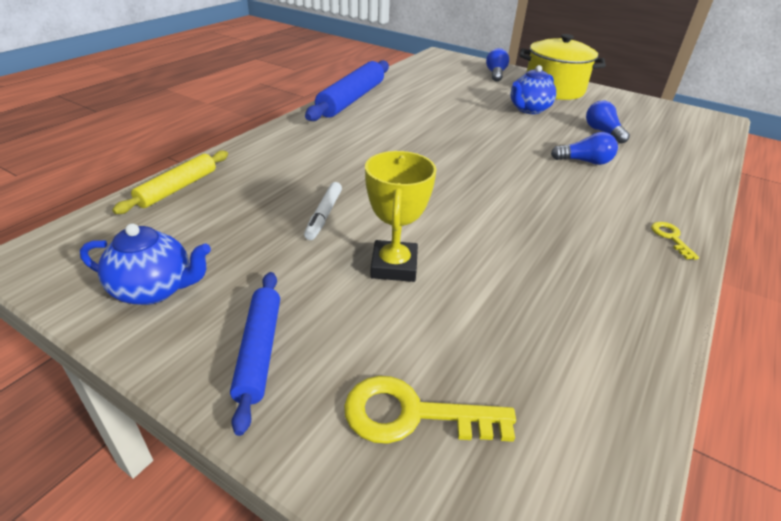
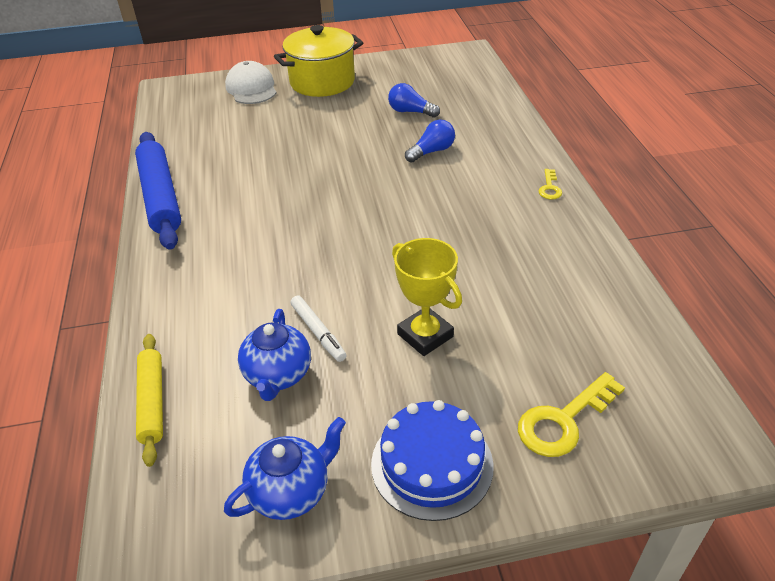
camera: 40 degrees left, 5 degrees up
(259, 351) = (432, 464): blue rolling pin -> blue cake
(495, 74) = (251, 88): blue light bulb -> white cap
(528, 109) = (330, 118): blue teapot -> blue teapot (278, 375)
(671, 238) = (549, 188): yellow key -> yellow key turned 120 degrees counterclockwise

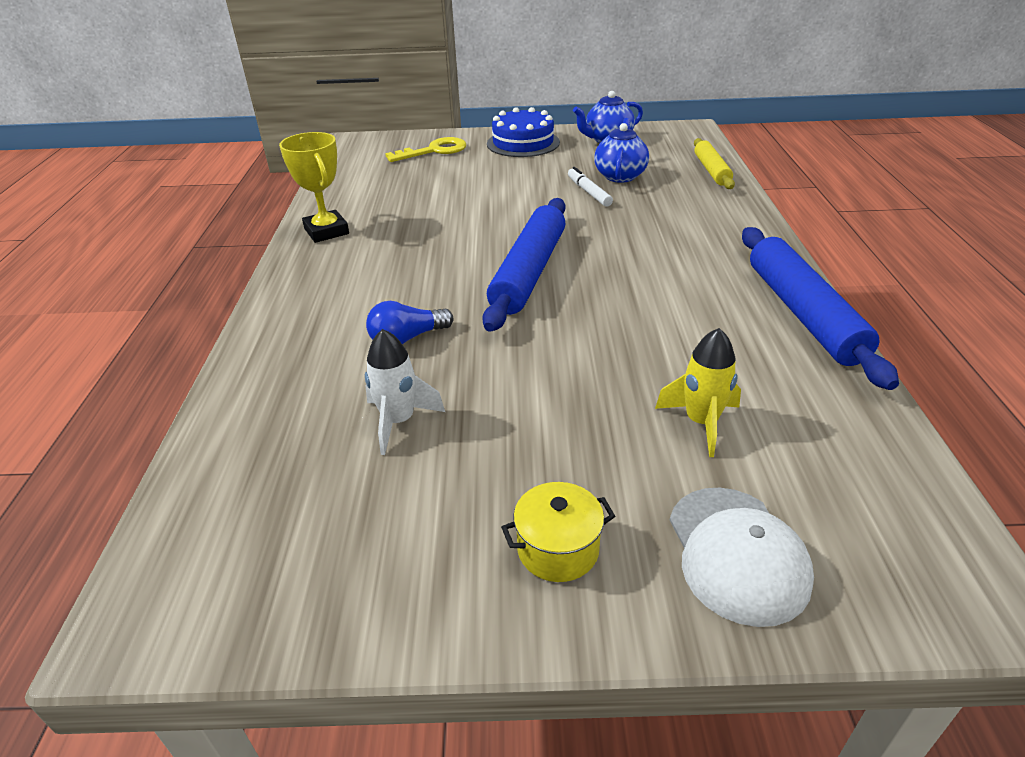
camera: 170 degrees left, 5 degrees down
(252, 128) = (701, 422): none -> yellow rocket
(322, 82) = (558, 549): yellow pot -> yellow pot, size x0.50
(363, 211) = (529, 272): none -> blue rolling pin
(410, 112) = (399, 421): blue light bulb -> white rocket
(425, 335) = (503, 186): yellow trophy -> yellow trophy (326, 231)
(549, 188) = (299, 276): yellow key -> none

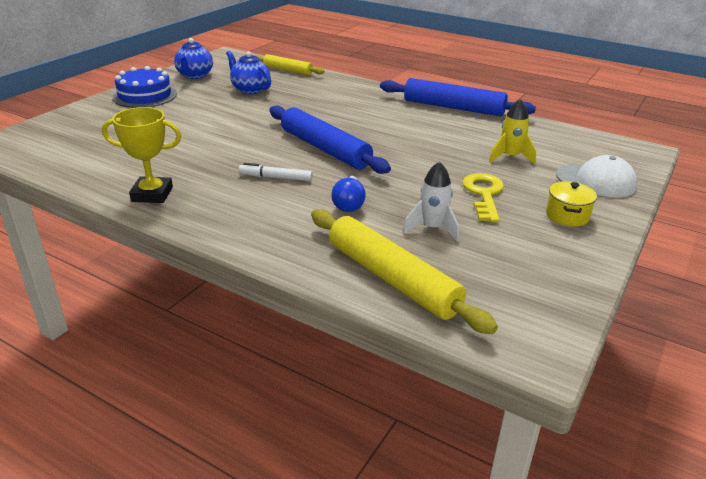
camera: 60 degrees left, 5 degrees down
(253, 432) = (392, 279): none -> yellow rolling pin
(434, 151) = (91, 123): yellow key -> yellow key (484, 194)
(589, 192) = (255, 103): white marker -> white marker (276, 177)

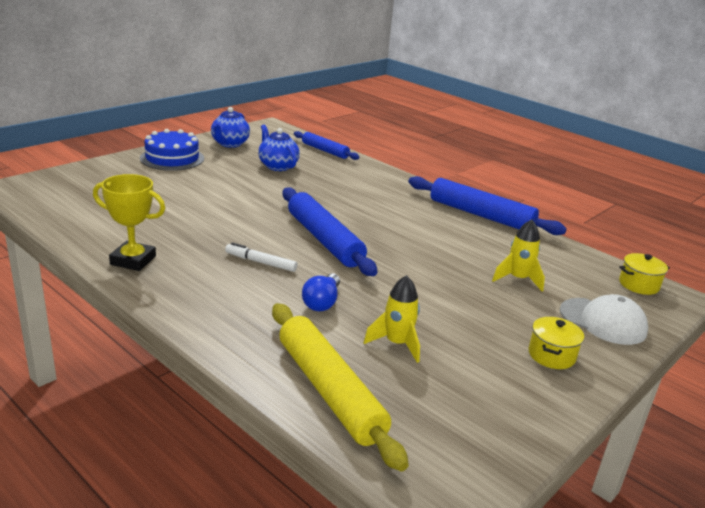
camera: 10 degrees right, 5 degrees down
(288, 70) = (325, 151): yellow rolling pin -> blue rolling pin
(432, 228) = (397, 344): white rocket -> yellow rocket
(484, 194) = (470, 316): yellow key -> none
(611, 146) = (638, 285): none -> yellow pot

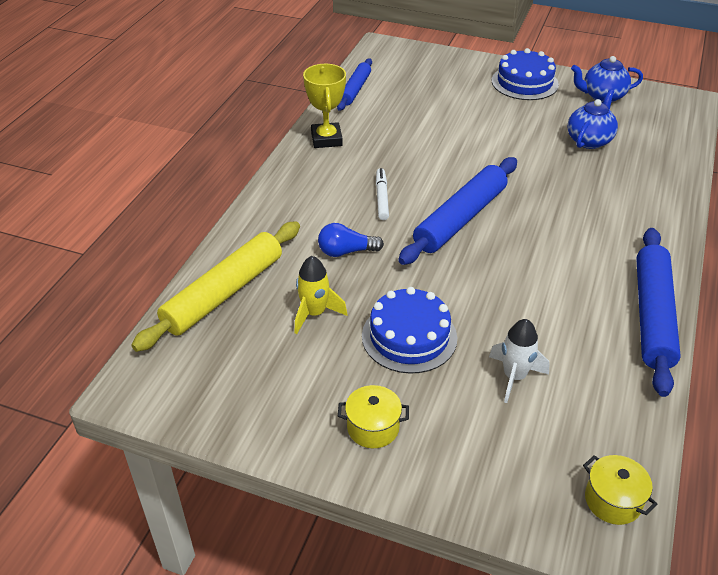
camera: 70 degrees right, 15 degrees up
(325, 151) = (675, 155): blue rolling pin -> blue rolling pin (355, 90)
(454, 306) = (409, 337): none -> blue cake
(518, 279) = (514, 377): yellow rocket -> white rocket
(603, 321) = (480, 467): white cap -> none

